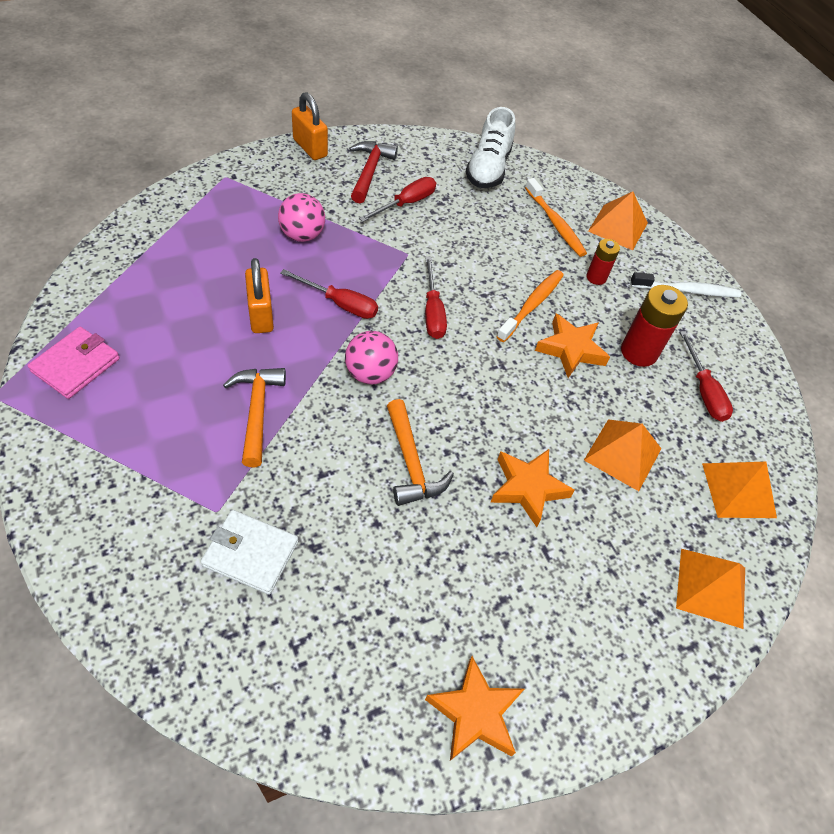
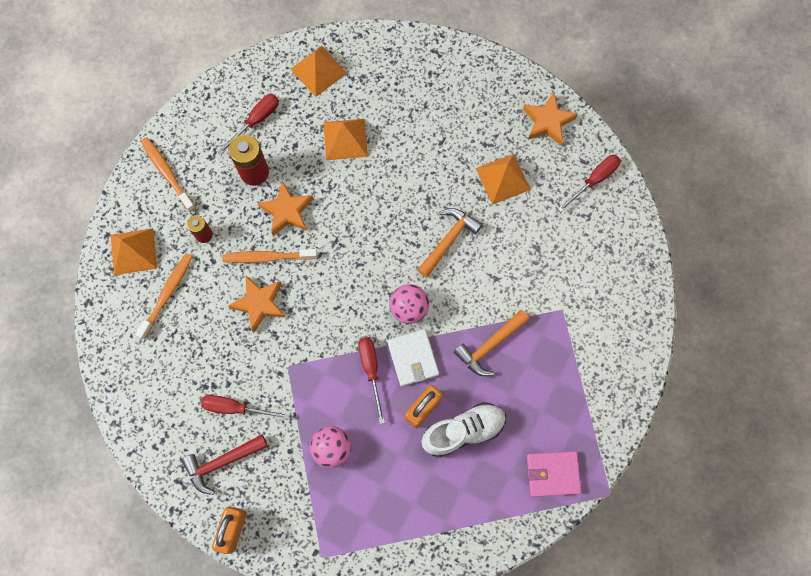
camera: 120 degrees left, 20 degrees up
(250, 553) = (567, 273): white wallet -> white wallet (413, 358)
(432, 311) = (327, 311): red screwdriver -> red screwdriver (594, 180)
(488, 168) = (141, 382): white shoe -> white shoe (463, 431)
(527, 488) = (411, 172): orange star -> orange star (259, 304)
(687, 290) = (167, 173): white toothbrush -> orange toothbrush
(711, 587) = (394, 57): orange pyramid -> orange pyramid (503, 179)

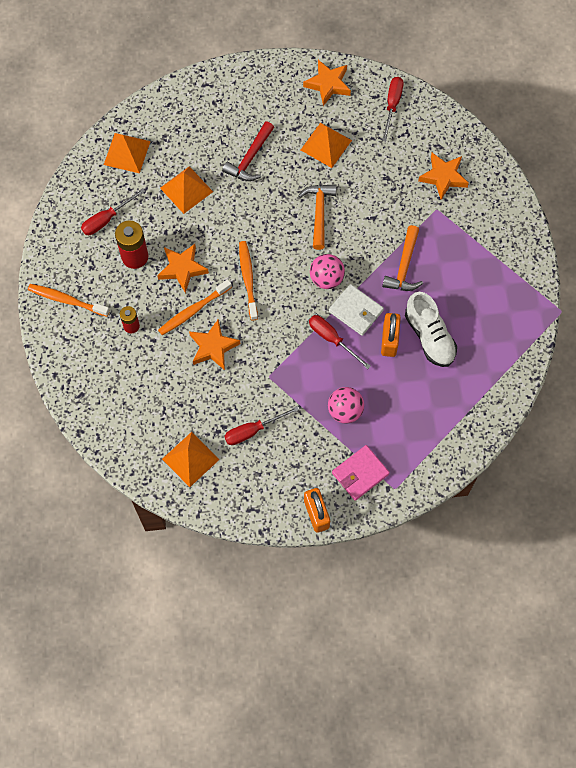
camera: 35 degrees left, 5 degrees down
(133, 251) = (85, 373): orange pyramid -> orange pyramid (190, 459)
(167, 294) = (137, 386): orange toothbrush -> orange toothbrush (248, 279)
(221, 462) = (272, 475): red hammer -> red hammer (250, 158)
(256, 121) = (107, 219): red screwdriver -> red screwdriver turned 135 degrees counterclockwise
(463, 431) = (429, 336): white shoe -> white shoe turned 120 degrees clockwise
(552, 474) = (512, 323): pink wallet -> pink wallet (360, 473)
(592, 282) = (443, 177): none -> orange star

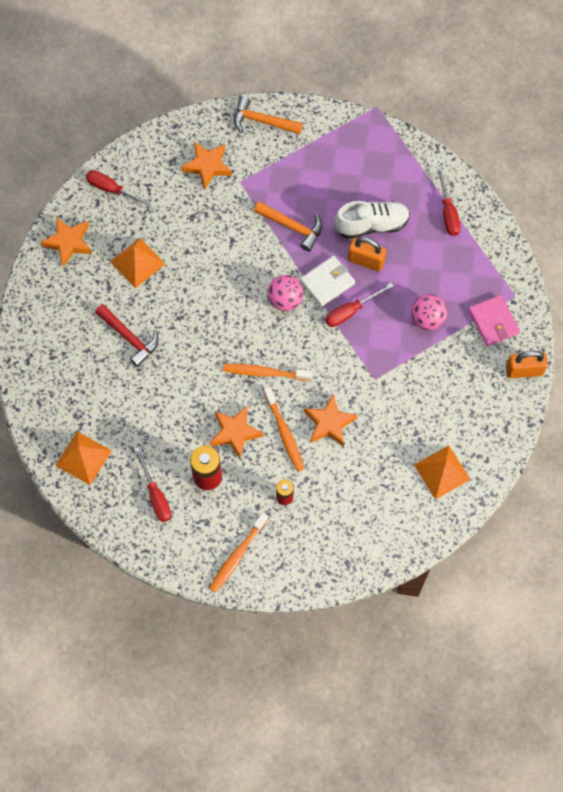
camera: 75 degrees left, 0 degrees up
(186, 189) = (146, 408): orange pyramid -> none
(253, 430) = (427, 407): red screwdriver -> red screwdriver (448, 212)
(319, 212) = (211, 288): orange hammer -> orange hammer (262, 121)

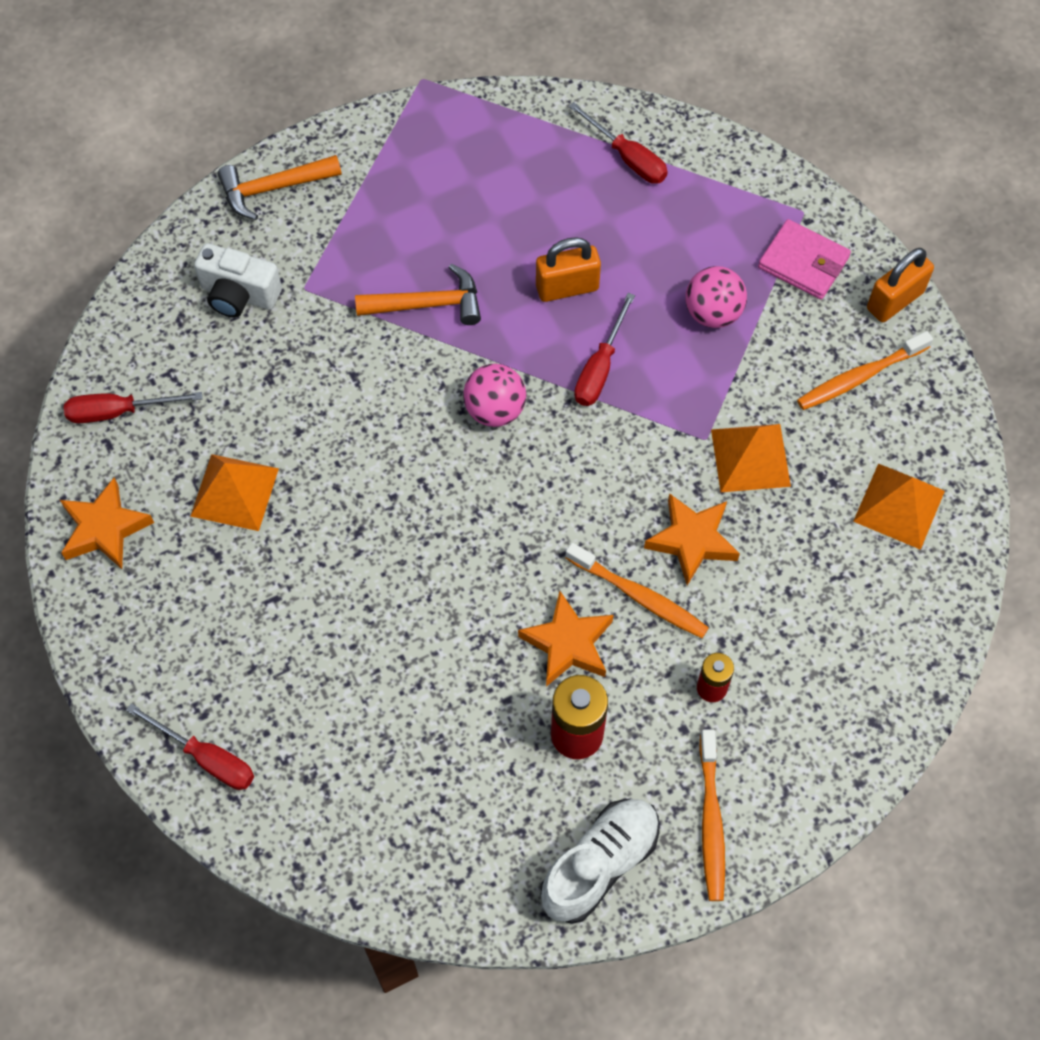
camera: 35 degrees left, 5 degrees down
(83, 458) = (366, 835): orange pyramid -> orange pyramid (750, 457)
(130, 338) = (304, 608): red hammer -> none
(155, 495) = (520, 815): red screwdriver -> red screwdriver (206, 758)
(207, 166) = (239, 295): orange star -> white camera
(265, 372) = (544, 530): orange toothbrush -> orange toothbrush (860, 377)
(327, 282) = (536, 349): white wallet -> none
(371, 225) = (537, 235): white shoe -> white shoe (600, 864)

